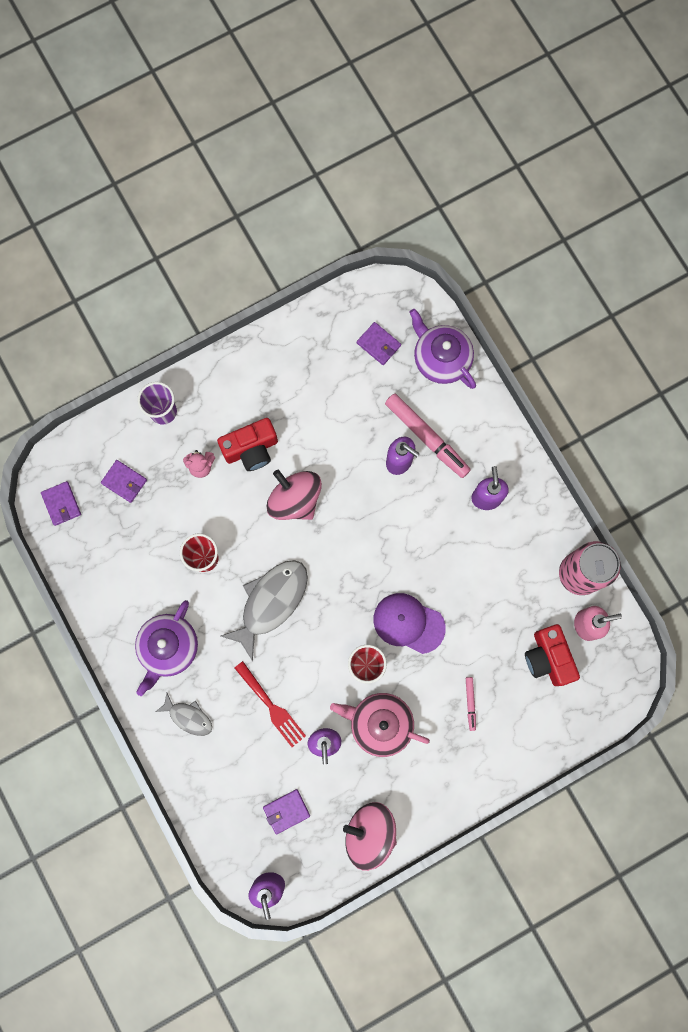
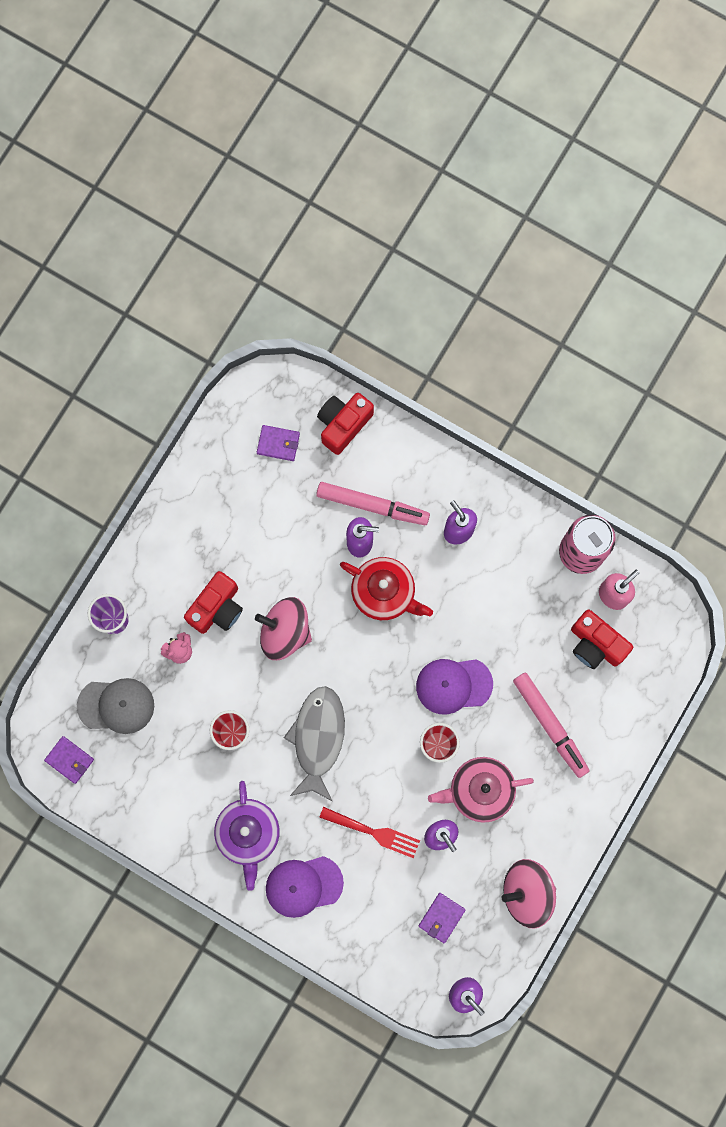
camera: 30 degrees left, 0 degrees up
(124, 482) = (116, 706): purple wallet -> grey cap
(188, 717) = (303, 886): grey fish -> purple cap
(395, 514) = (384, 592): none -> red teapot
(441, 358) = (343, 424): purple teapot -> red camera
(470, 703) = (550, 725): pink marker -> pink marker, size x2.14

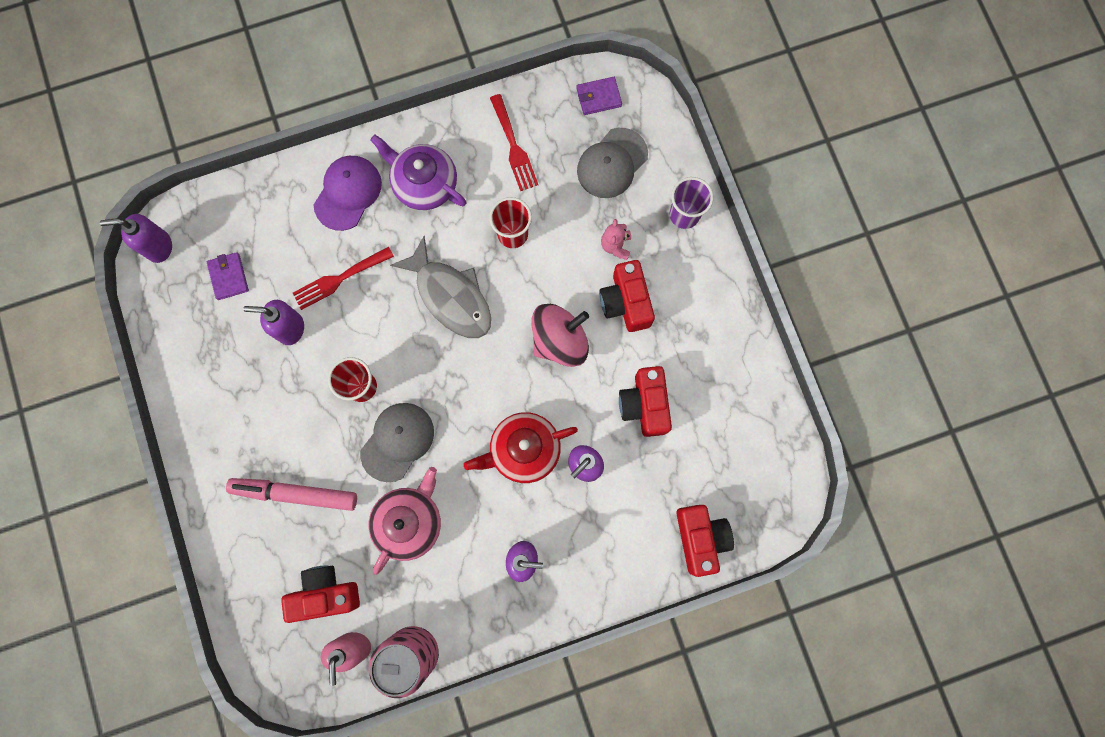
camera: 130 degrees right, 0 degrees up
(163, 791) = (514, 147): none -> red fork
(278, 443) = (728, 467): purple wallet -> none
(282, 535) = (644, 405): none -> red camera
(372, 506) = (606, 502): pink marker -> none
(453, 685) = (397, 441): purple cap -> grey cap
(479, 790) = (296, 390): pink teapot -> pink teapot (409, 521)
(527, 892) = (185, 359): pink spinning top -> none

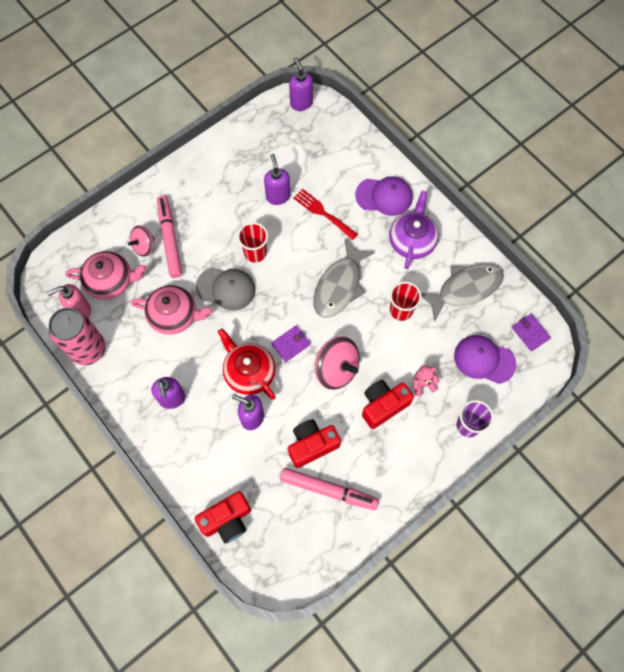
camera: 70 degrees right, 10 degrees down
(229, 277) = (298, 148): purple wallet -> purple wallet (291, 344)
(291, 532) = (144, 246): none -> pink spinning top
(325, 593) = (111, 281): red camera -> pink teapot
(514, 147) = (465, 288): red fork -> grey fish
(612, 163) = (484, 360): grey cap -> purple cap
(705, 405) = (328, 490): none -> pink marker

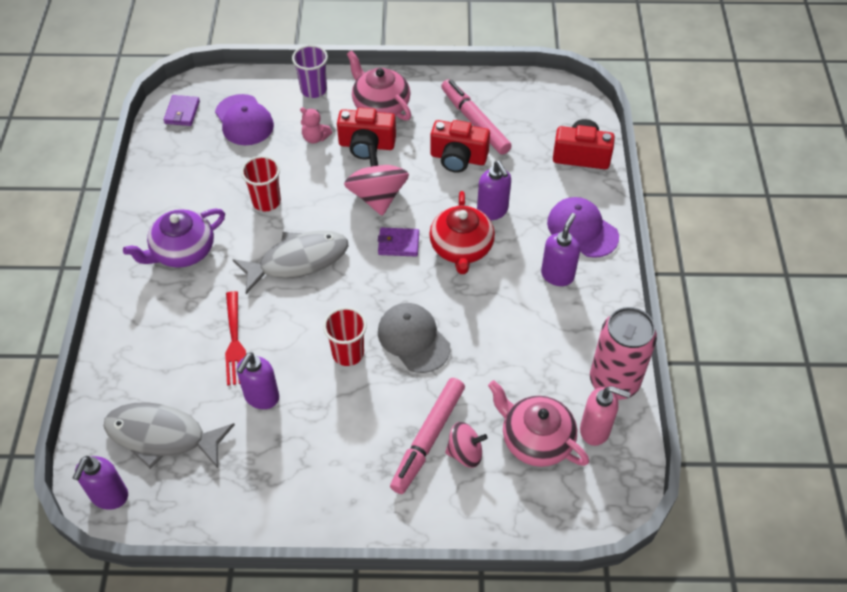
camera: 140 degrees left, 15 degrees down
(174, 315) = (492, 350): pink teapot -> pink teapot (380, 105)
(384, 196) = (155, 312): purple cap -> purple cap (582, 229)
(465, 288) = (189, 179): grey fish -> grey fish (162, 436)

